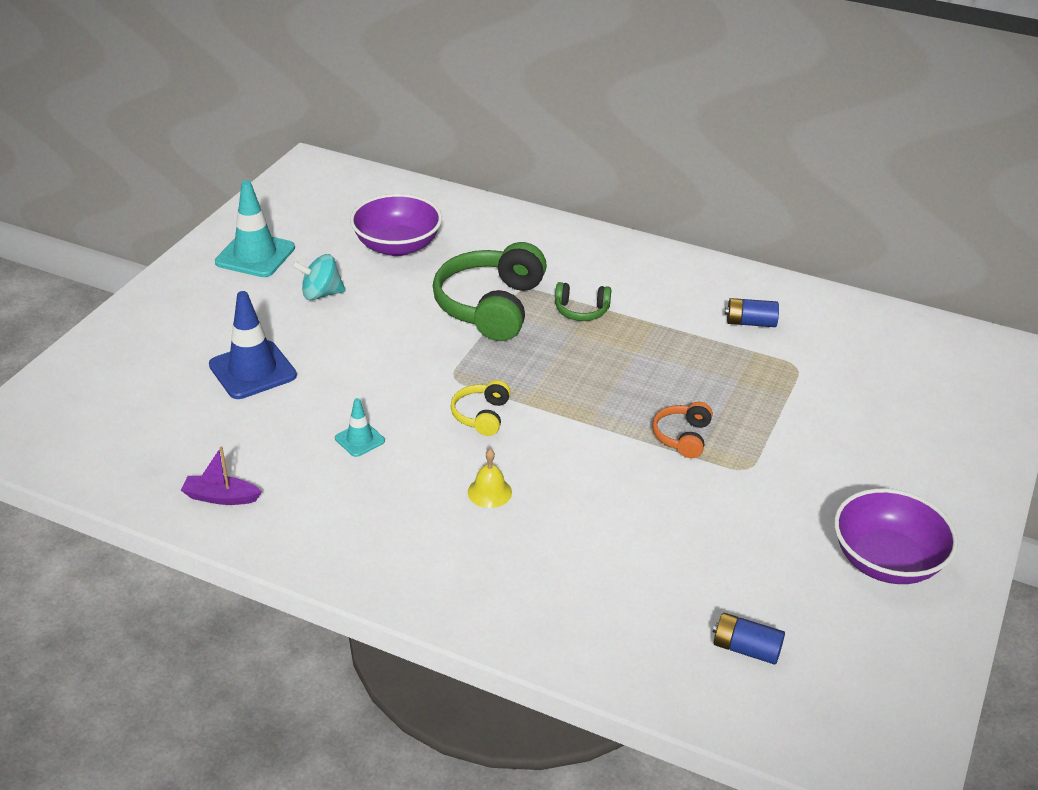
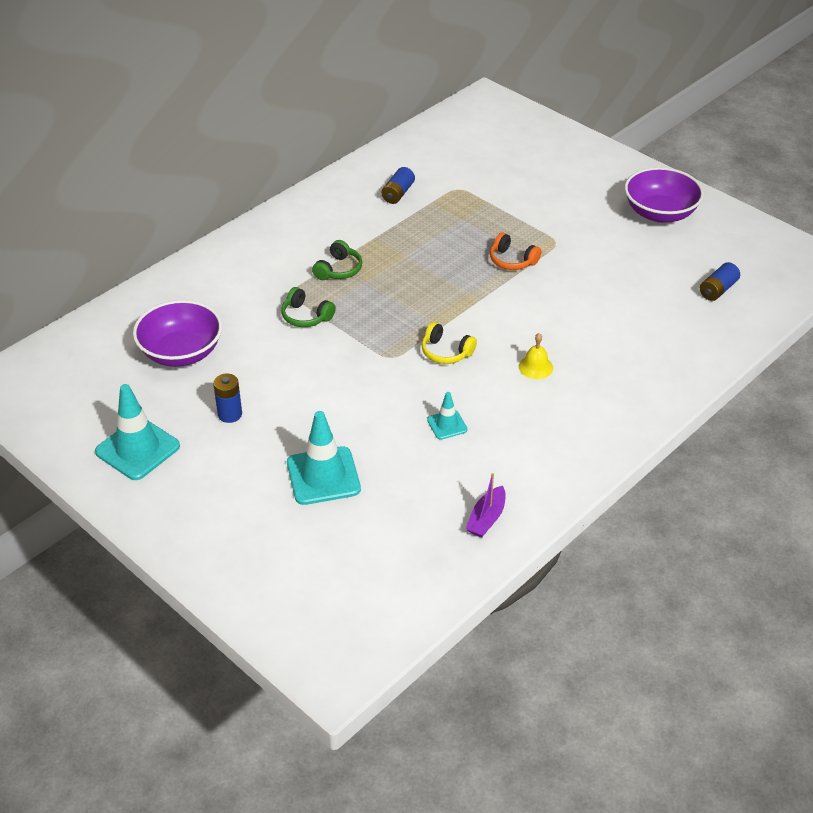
camera: 70 degrees left, 5 degrees up
(252, 370) = (323, 476): blue traffic cone -> turquoise traffic cone
(321, 294) = (230, 414): turquoise spinning top -> blue battery
(490, 306) = (306, 316): green headphones -> green headphones, size x0.48

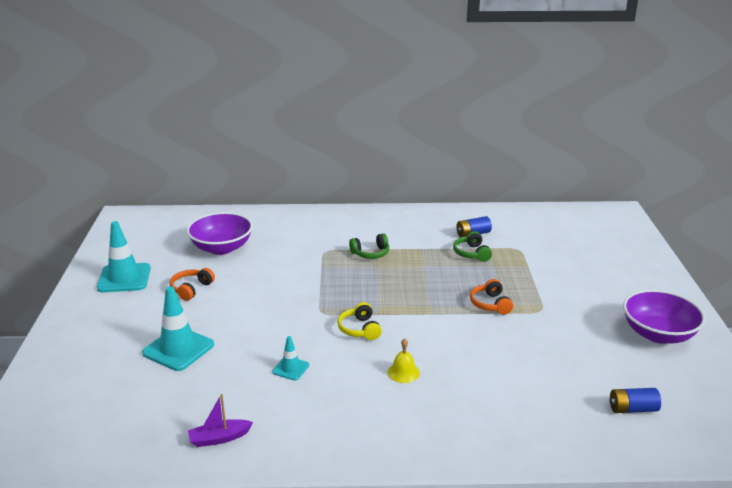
camera: 45 degrees right, 15 degrees down
(230, 414) = (191, 289): blue battery -> orange headphones
(306, 316) = (312, 266): green headphones -> green headphones (471, 253)

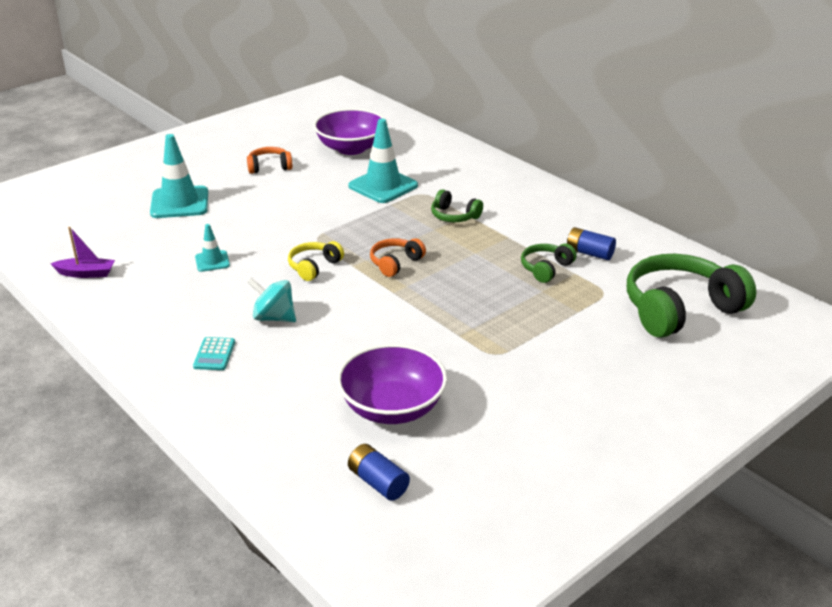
camera: 50 degrees right, 5 degrees up
(124, 278) = (246, 135): turquoise traffic cone -> turquoise traffic cone (383, 186)
(219, 438) = (86, 273): purple boat -> purple boat turned 150 degrees clockwise
(403, 372) = (274, 317): yellow bell -> turquoise spinning top
(419, 417) = (214, 354): none -> turquoise calculator
(490, 304) = (460, 318): orange headphones -> orange headphones (395, 263)
(560, 237) = (680, 309): none -> green headphones
(658, 334) = (561, 454): purple bowl -> purple bowl (392, 408)

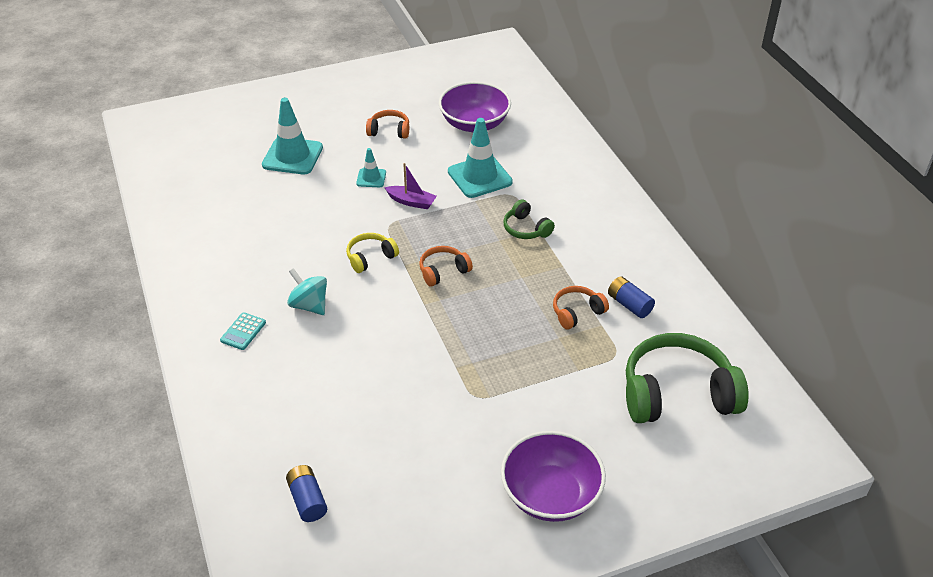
camera: 20 degrees right, 10 degrees up
(86, 273) = (182, 218): purple boat -> purple boat (411, 202)
(212, 261) = (288, 230): turquoise traffic cone -> turquoise traffic cone (371, 178)
(392, 408) = (358, 428): purple bowl -> purple bowl (550, 494)
(546, 268) = (577, 312): green headphones -> orange headphones

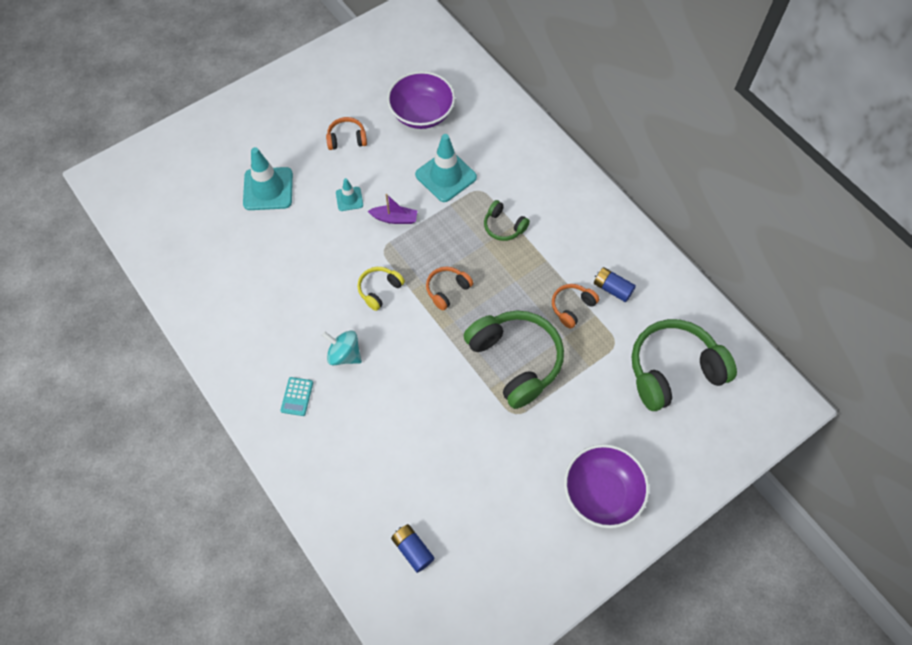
camera: 15 degrees left, 20 degrees up
(495, 348) = (515, 360): none -> green headphones

